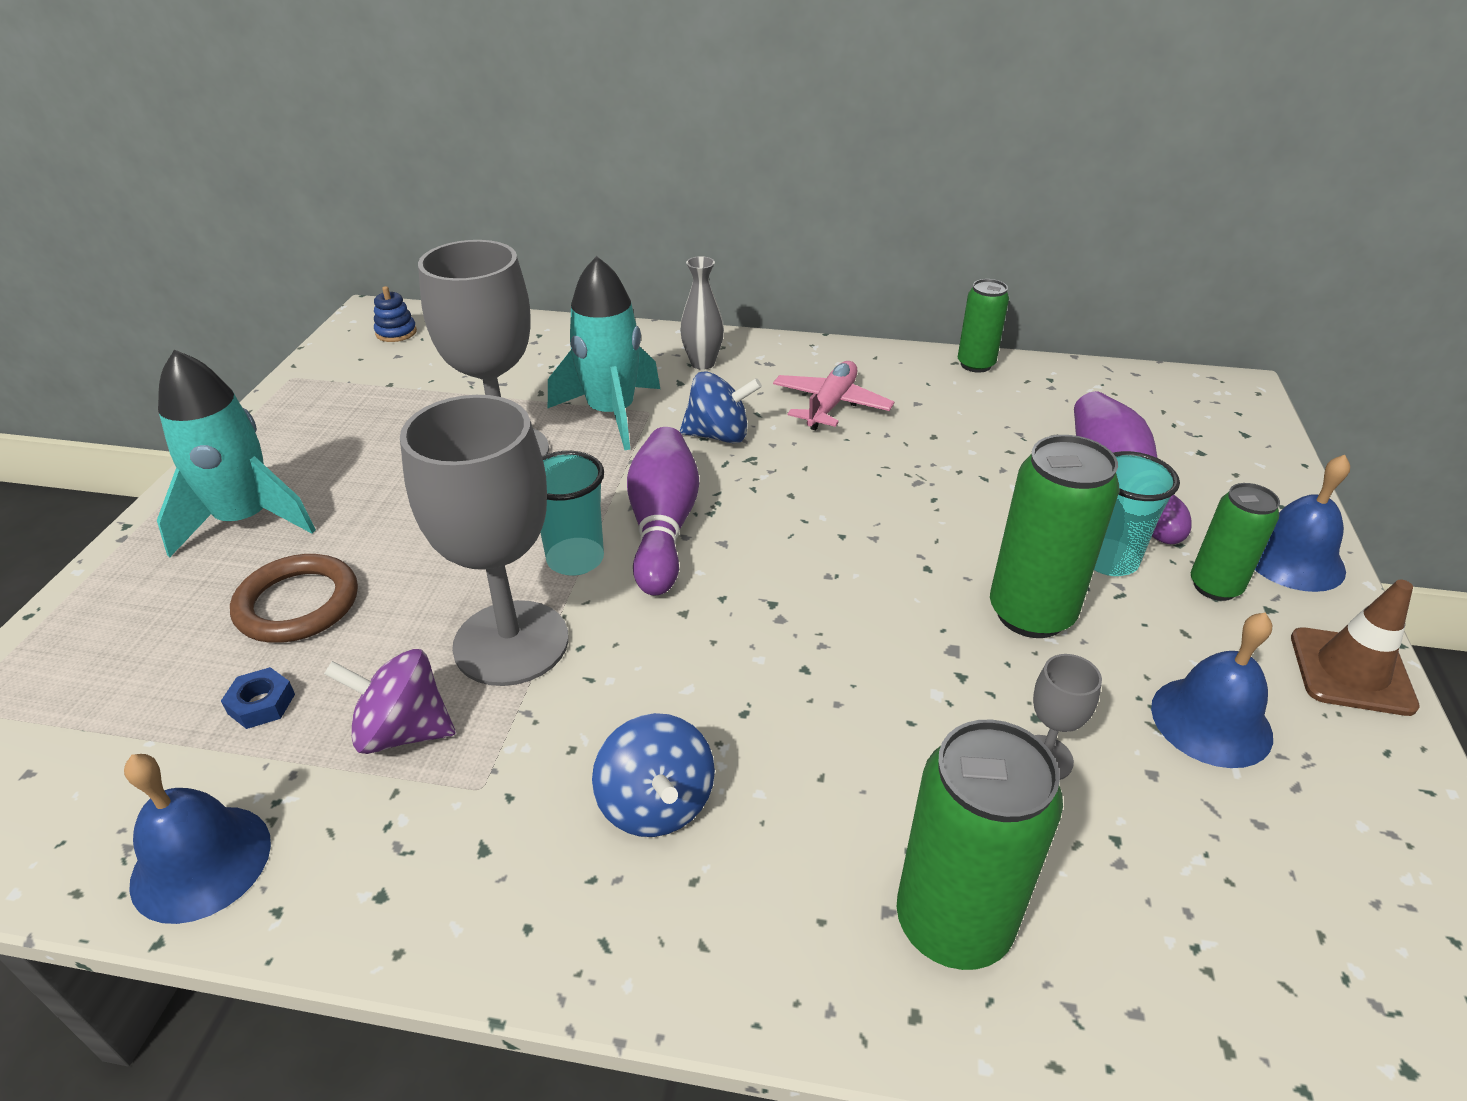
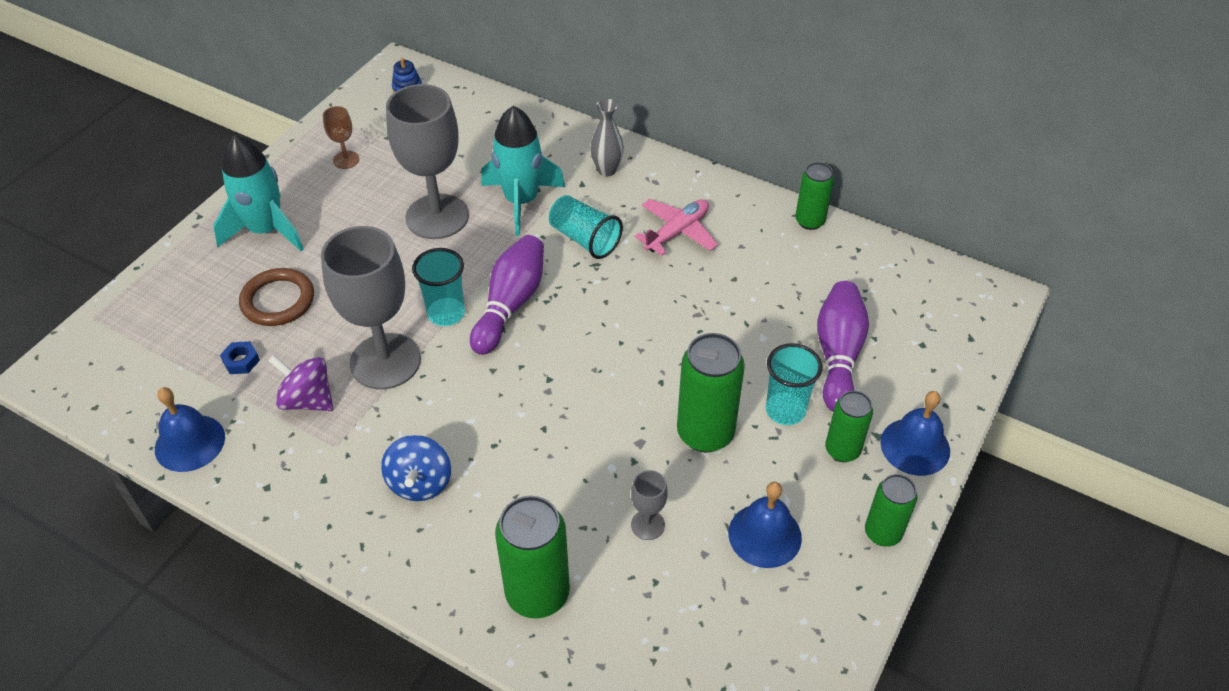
camera: 20 degrees right, 10 degrees up
(341, 417) = (346, 160): none -> brown goblet
(719, 435) = (584, 239): blue spinning top -> turquoise cup
(1351, 671) = (882, 533): brown traffic cone -> green can

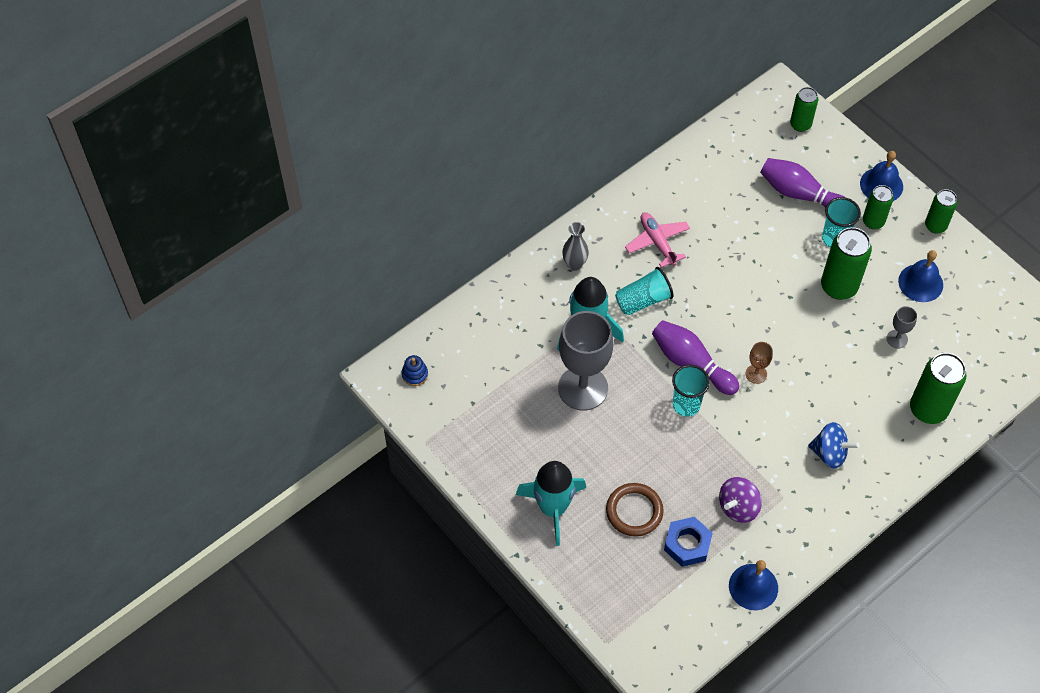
camera: 70 degrees left, 10 degrees up
(241, 361) = (687, 544): blue nut -> blue nut, size x1.79
(346, 160) = (490, 437): brown goblet -> brown goblet (756, 374)
(385, 361) = (718, 452): grey goblet -> none
(809, 221) = (676, 162): green can -> green can (800, 124)

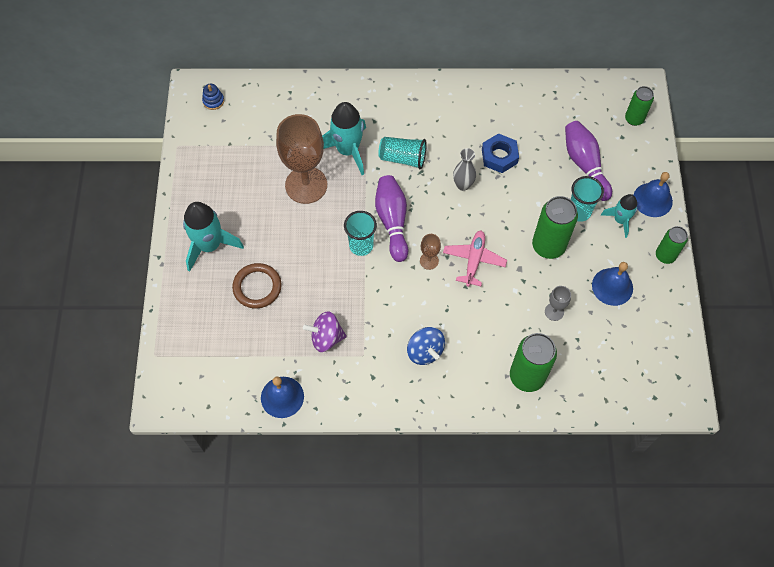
camera: 40 degrees right, 5 degrees up
(574, 264) = (382, 104): grey vase -> grey vase (463, 185)
(583, 388) = (306, 185): grey goblet -> brown goblet
(657, 242) = (451, 128): pink plane -> pink plane (474, 260)
(687, 544) = (268, 335): blue nut -> blue nut (499, 156)
(873, 221) = (620, 220): green can -> turquoise rocket

